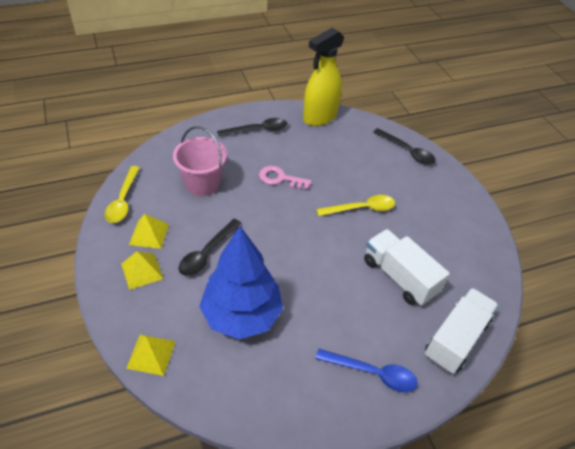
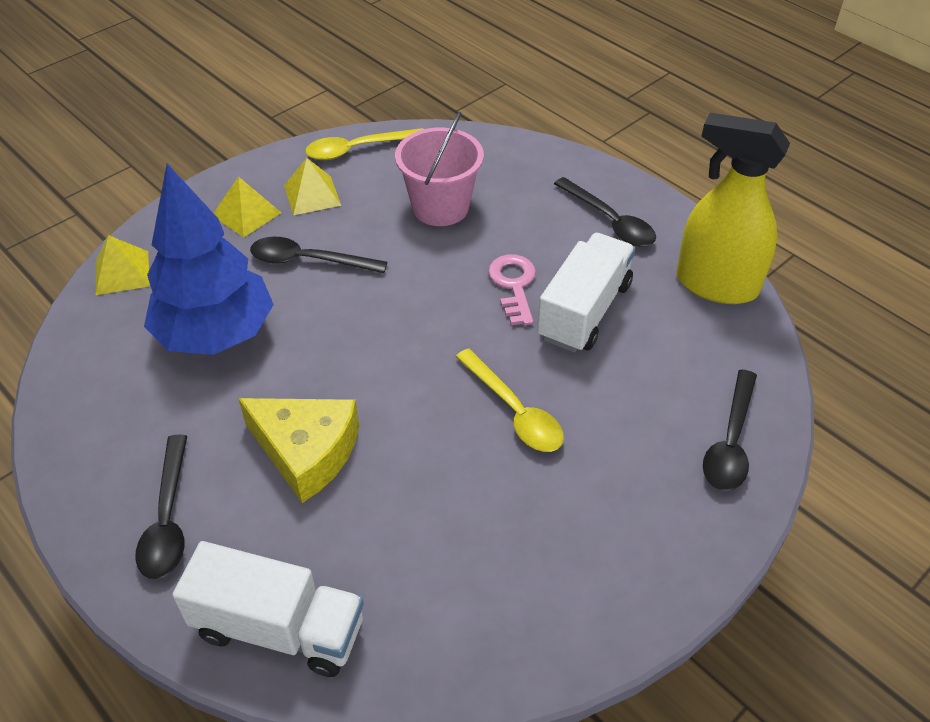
camera: 70 degrees right, 0 degrees up
(351, 296) = (306, 451): none -> yellow cheese
(372, 373) = (168, 519): blue spoon -> black spoon
(399, 277) = (381, 508): white truck -> white truck (584, 311)

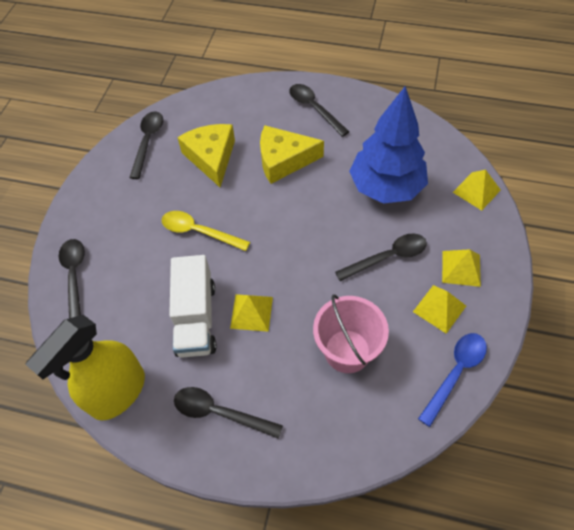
camera: 150 degrees right, 10 degrees up
(279, 628) = (234, 101): white truck -> none
(357, 149) = (455, 373): yellow spoon -> blue spoon
(412, 524) = (211, 158): none -> yellow cheese
(501, 630) = (148, 142): none -> black spoon
(513, 285) = (251, 312): pink key -> yellow pyramid
(715, 284) = (118, 393): yellow spray bottle -> yellow spray bottle turned 135 degrees clockwise

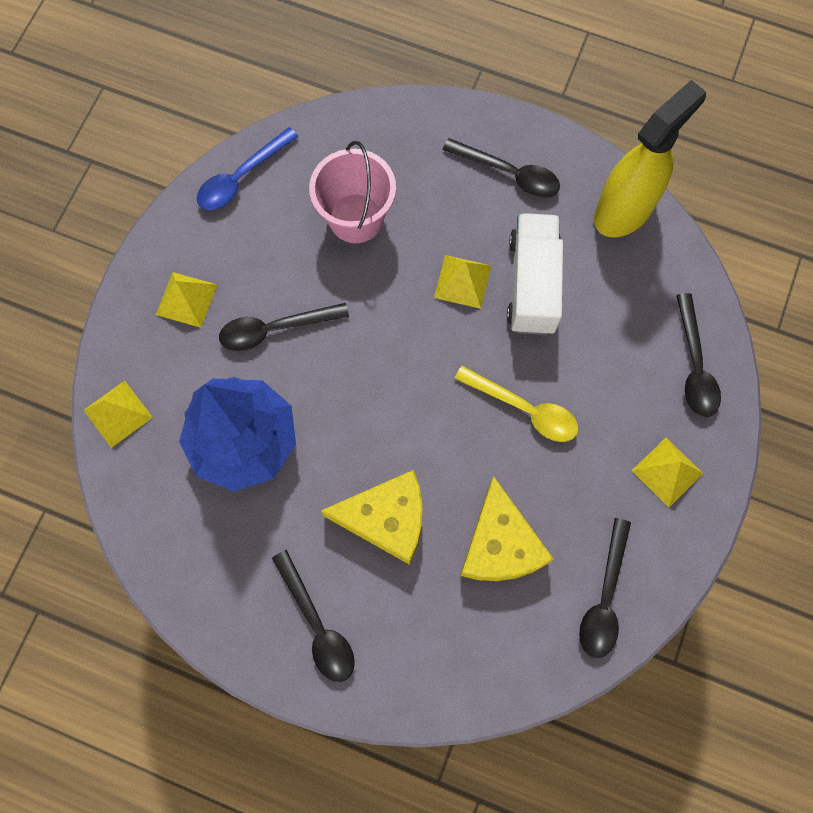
camera: 175 degrees left, 15 degrees up
(439, 308) = (232, 252): yellow pyramid -> yellow pyramid (667, 472)

